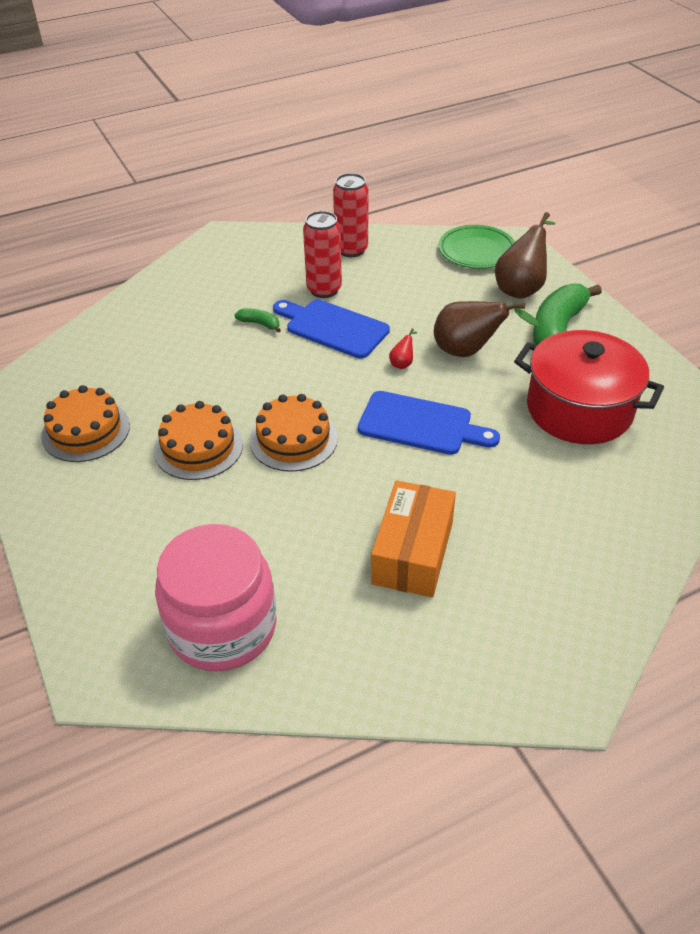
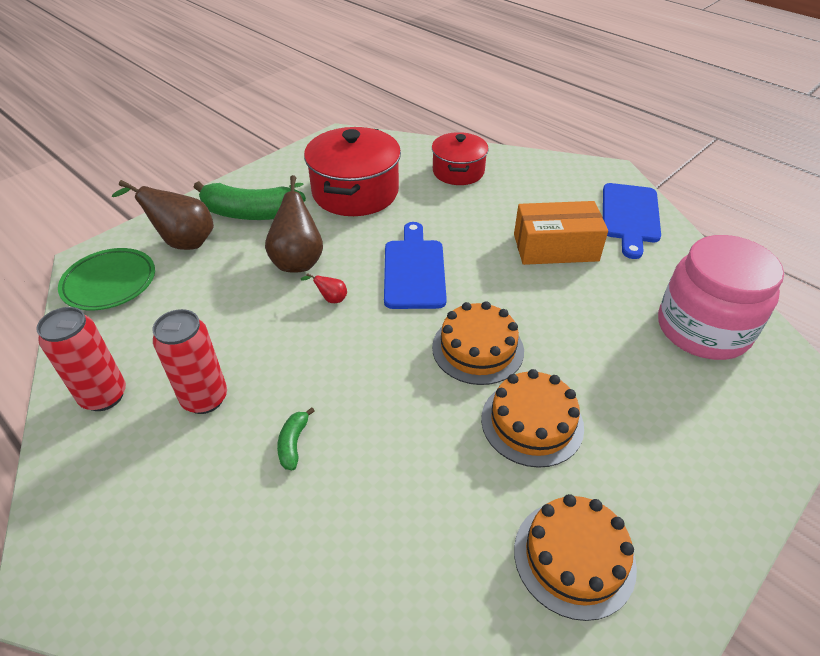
camera: 110 degrees left, 0 degrees up
(333, 328) = (284, 368): blue cutting board -> blue cutting board (630, 216)
(607, 513) = (458, 171): none -> red pot

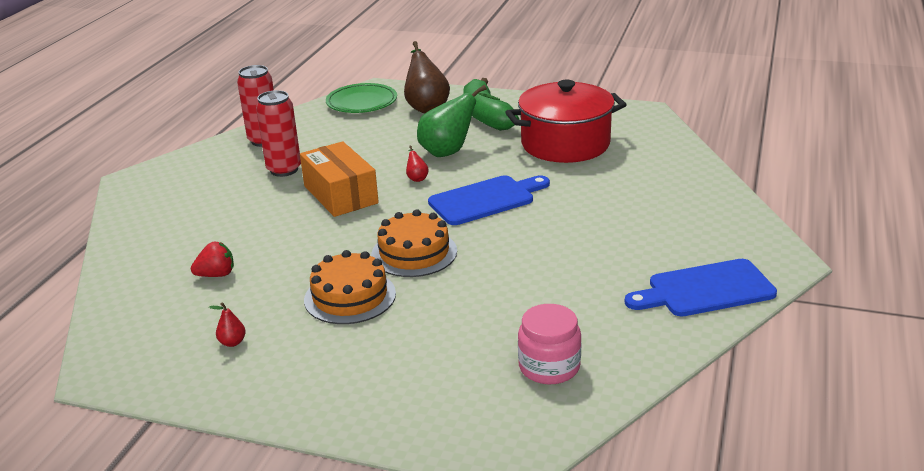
camera: 65 degrees right, 15 degrees down
(293, 443) = (267, 210): green banana -> none
(298, 259) = (451, 151): brown pear -> green pear
(413, 537) = (216, 275): none -> red strawberry
(458, 171) = (661, 178): red pot -> none
(555, 247) = (594, 257): orange box -> orange box (340, 194)
(574, 557) = (232, 342): orange cake -> red pear
(702, 329) = (549, 367): pink jar -> pink jar, size x0.58

